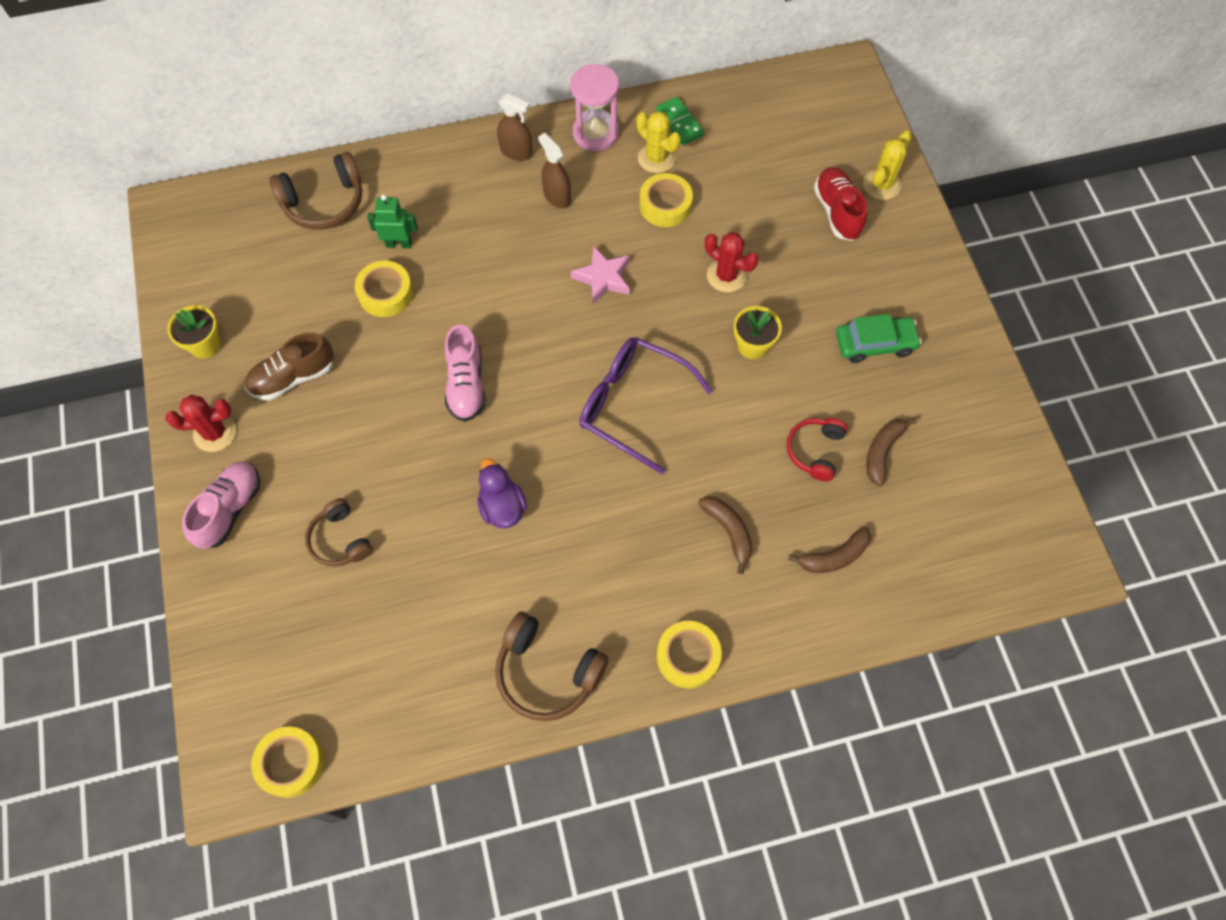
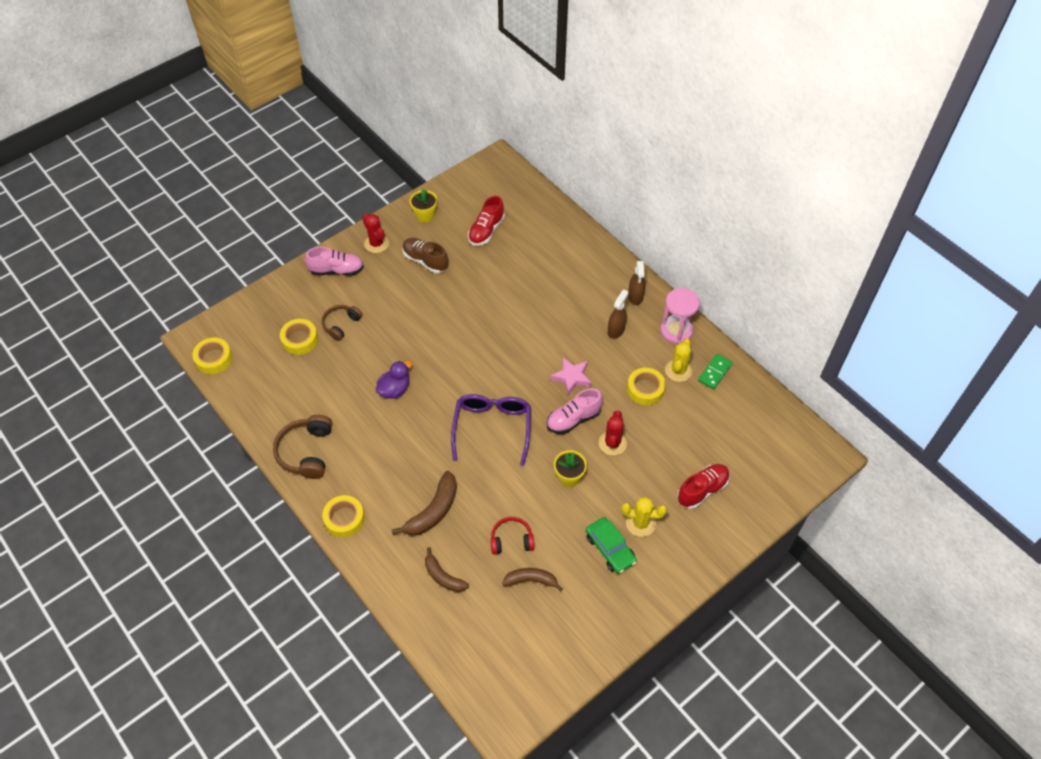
camera: 65 degrees right, 10 degrees down
(290, 276) = (486, 231): none -> red shoe
(324, 202) = (543, 223): brown headphones -> none
(385, 293) = (500, 277): yellow tape -> yellow tape (300, 340)
(399, 244) = (536, 269): green robot -> none
(466, 384) = (462, 340): pink shoe -> pink shoe (573, 419)
(729, 531) = (433, 511): brown banana -> brown banana, size x1.51
(881, 184) = (742, 510): yellow cactus -> yellow cactus (640, 523)

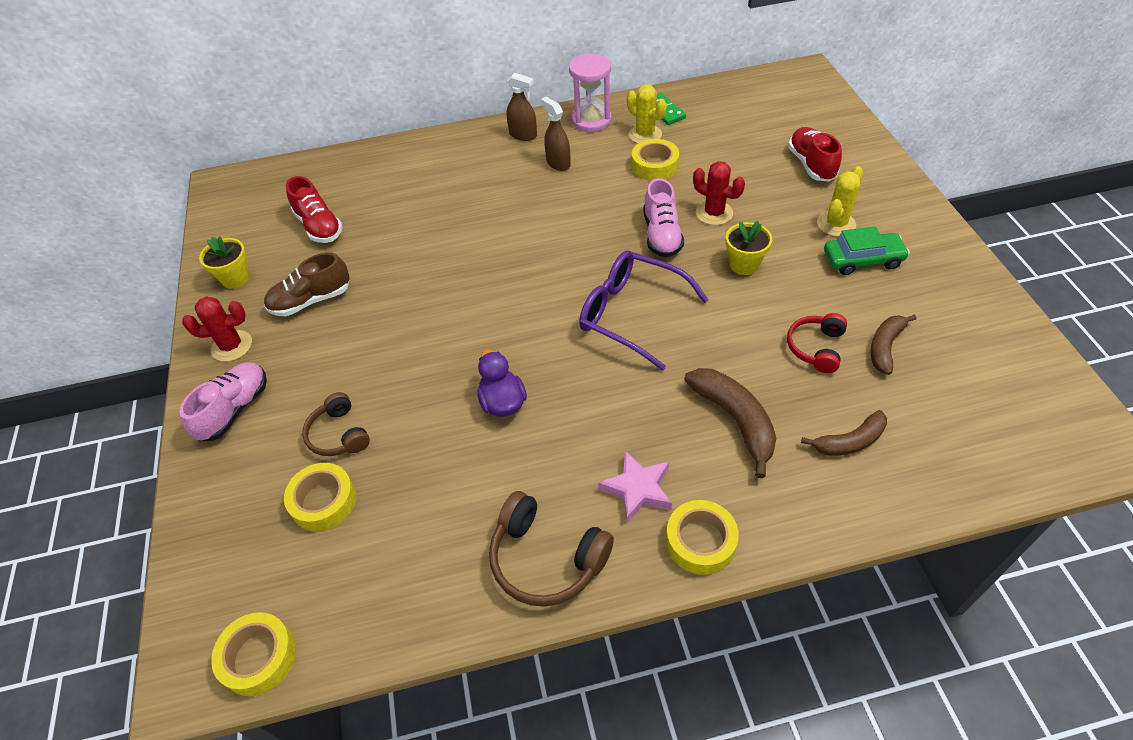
camera: 60 degrees left, 5 degrees down
(571, 377) = (600, 218): pink star -> pink star (637, 489)

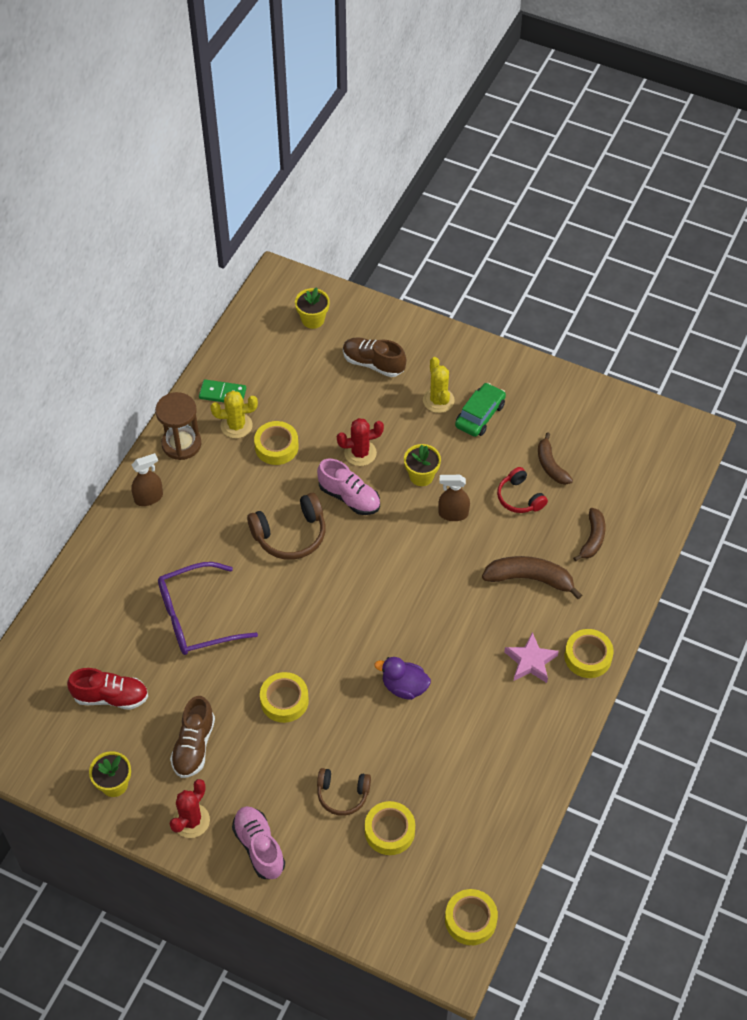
camera: 55 degrees left, 5 degrees up
(408, 327) = (284, 700): none -> yellow tape
(546, 559) = (534, 737): brown headphones -> brown headphones (290, 535)
(558, 163) = (208, 500): brown spray bottle -> brown spray bottle (453, 514)
(591, 120) = (181, 444): pink hourglass -> brown hourglass
(631, 314) = (401, 567): purple glasses -> purple glasses (196, 617)
(799, 109) = (313, 319): none -> yellow flower pot
(811, 164) = (373, 363): red shoe -> brown shoe

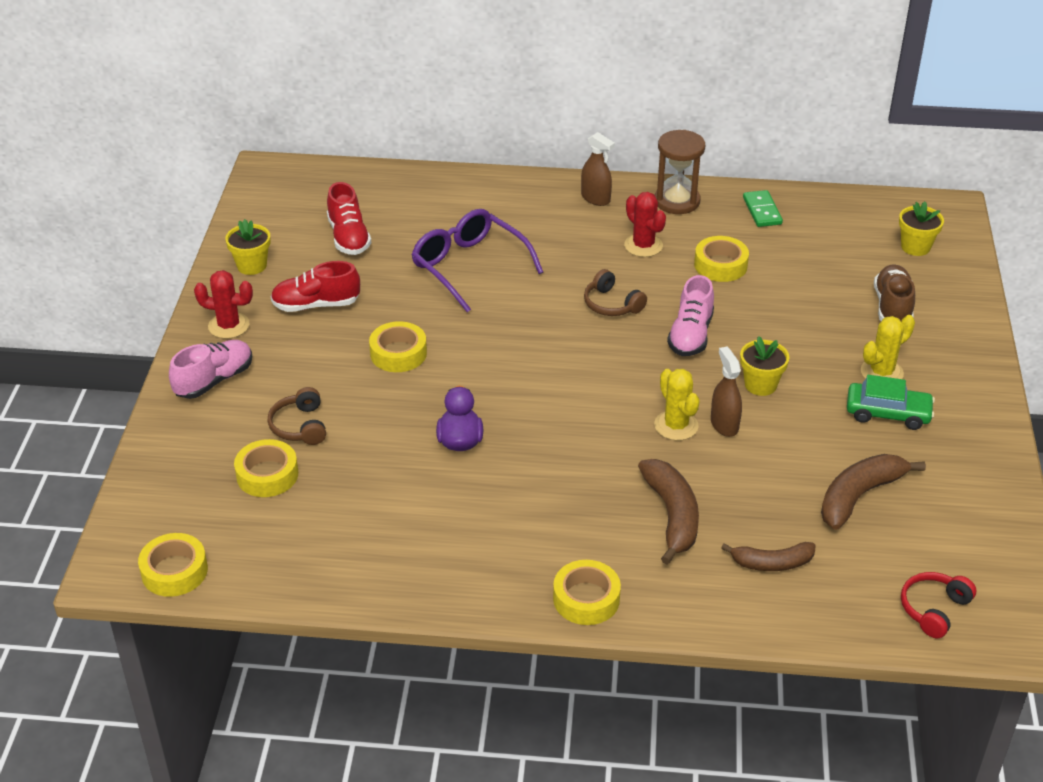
camera: 70 degrees right, 15 degrees down
(194, 746) = (316, 305): brown shoe -> red shoe
(236, 425) = (727, 231): yellow cactus -> yellow cactus (676, 425)
(290, 535) = (611, 304): brown headphones -> brown headphones, size x0.65
(360, 453) = (757, 328): red cactus -> red cactus (643, 246)
(519, 497) = (788, 478): red headphones -> red headphones (934, 609)
(530, 661) = (550, 544): pink star -> none
(551, 465) = (859, 496): brown banana -> brown banana, size x1.51

